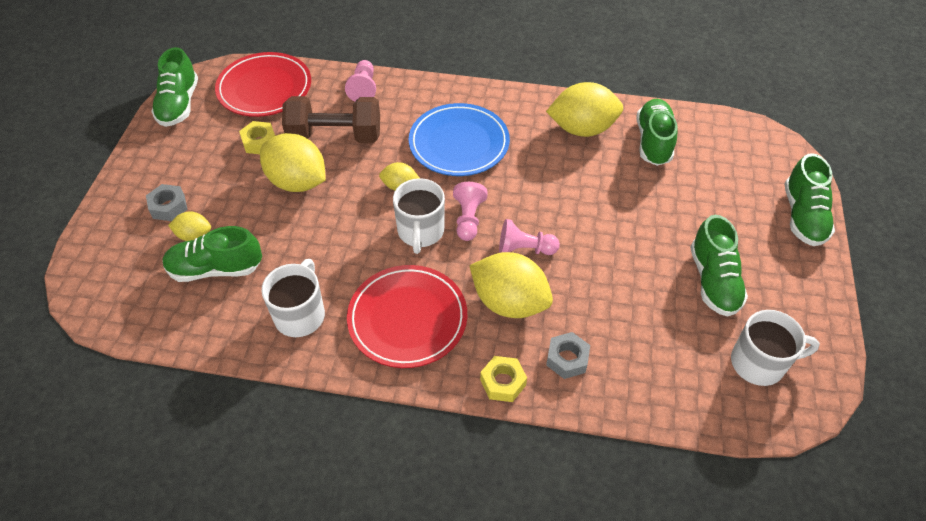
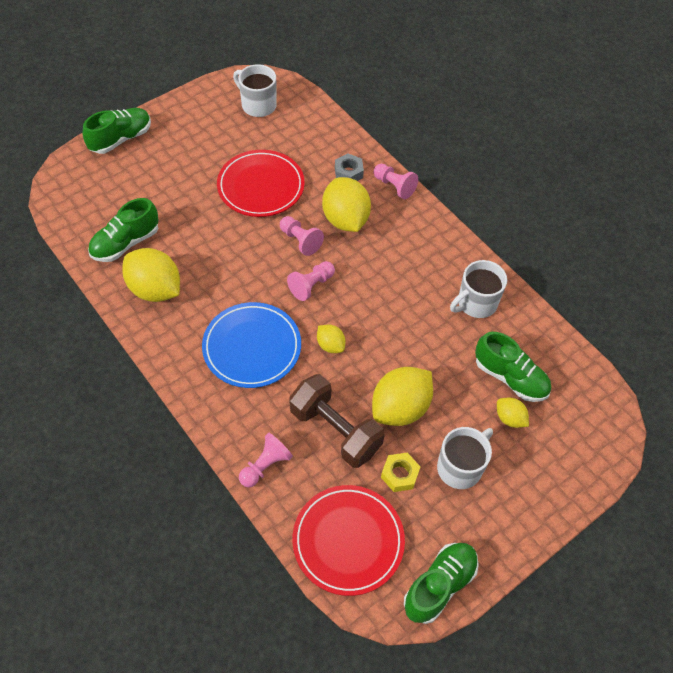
camera: 140 degrees left, 5 degrees up
(169, 207) = (514, 462): grey nut -> none
(297, 182) = (400, 408): yellow lemon -> yellow lemon turned 60 degrees clockwise
(407, 319) = (413, 253): red plate -> red plate (261, 186)
(420, 232) = (351, 300): white mug -> white mug (460, 467)
(503, 382) = (394, 186): yellow nut -> pink pawn
(713, 281) = (222, 148): green shoe -> none

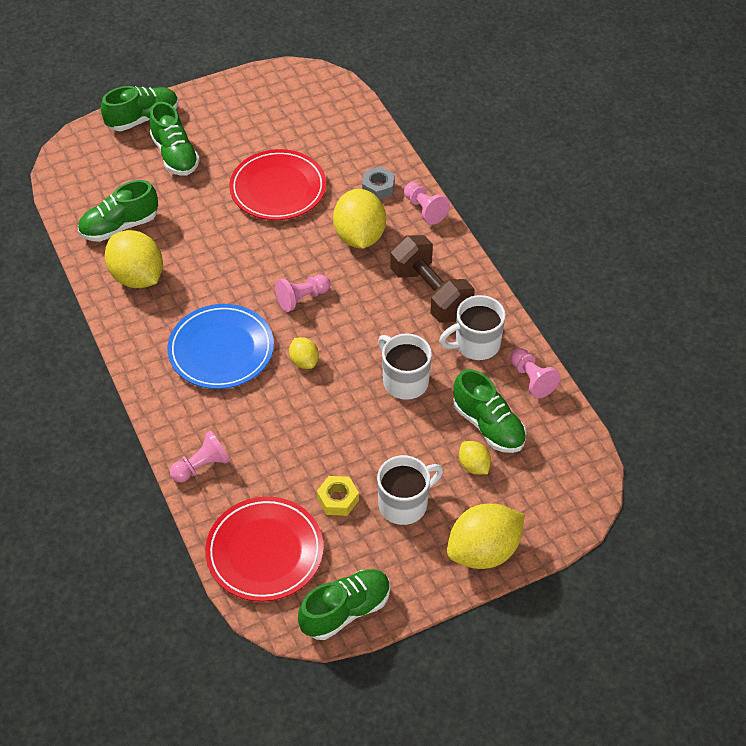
camera: 15 degrees right, 5 degrees down
(159, 169) = (175, 155): none -> green shoe
(258, 105) = (300, 102): white mug -> white mug (404, 381)
(300, 241) = (304, 251): pink pawn -> pink pawn (532, 379)
(335, 430) = (283, 445): brown dumbbell -> brown dumbbell (430, 293)
(400, 408) = (359, 435): yellow lemon -> yellow lemon (483, 551)

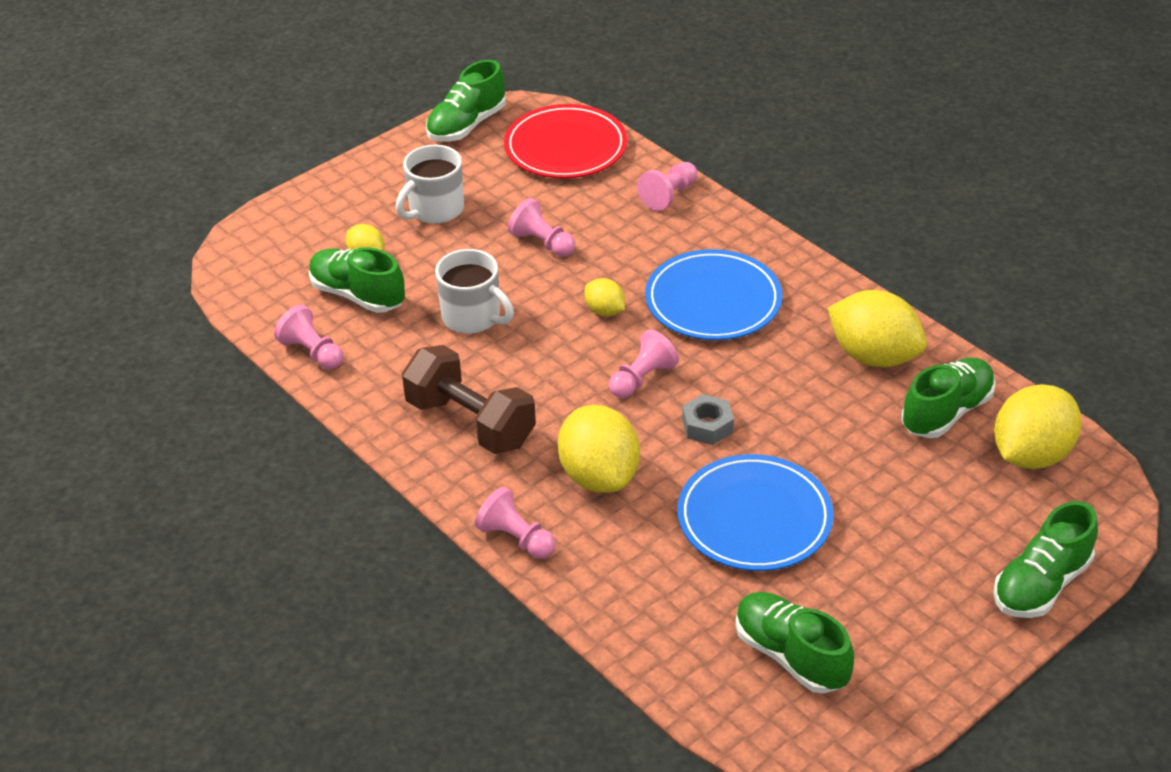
camera: 165 degrees right, 10 degrees down
(175, 155) = (944, 534): green shoe -> green shoe (790, 655)
(278, 189) = (754, 518): red plate -> blue plate
(326, 441) = (542, 243): none -> pink pawn
(338, 499) = (508, 199): yellow nut -> none
(378, 187) = (600, 557): grey nut -> grey nut (707, 426)
(476, 344) = (393, 375): white mug -> none
(483, 551) = (340, 191): yellow lemon -> yellow lemon (1031, 454)

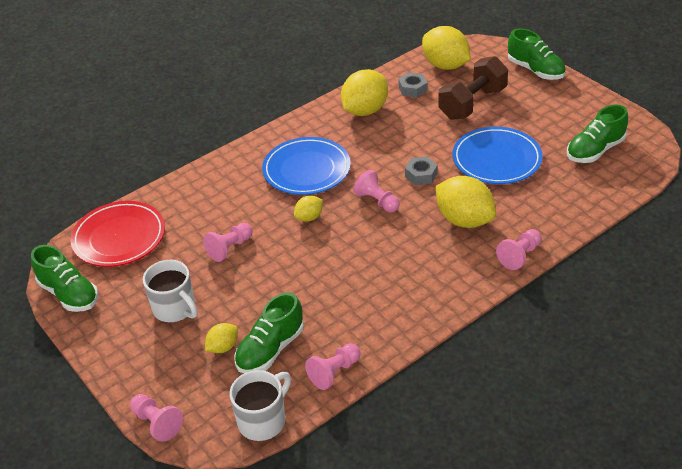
camera: 85 degrees left, 0 degrees up
(470, 422) = (415, 280): brown dumbbell -> brown dumbbell (472, 103)
(473, 317) = (306, 282): white mug -> white mug (263, 420)
(599, 476) = (464, 220): yellow lemon -> yellow lemon turned 60 degrees clockwise
(669, 195) = (192, 187): pink pawn -> pink pawn (157, 423)
(946, 412) = (412, 89): green shoe -> grey nut

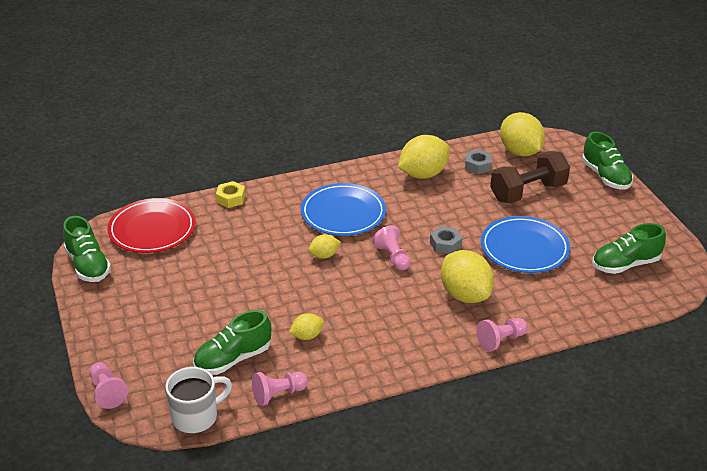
camera: 15 degrees right, 5 degrees down
(175, 309) = (169, 302): white mug -> none
(185, 184) = (231, 198): none -> yellow nut
(223, 347) = (193, 345): yellow lemon -> yellow lemon (307, 336)
(230, 248) = (241, 263): pink pawn -> none

